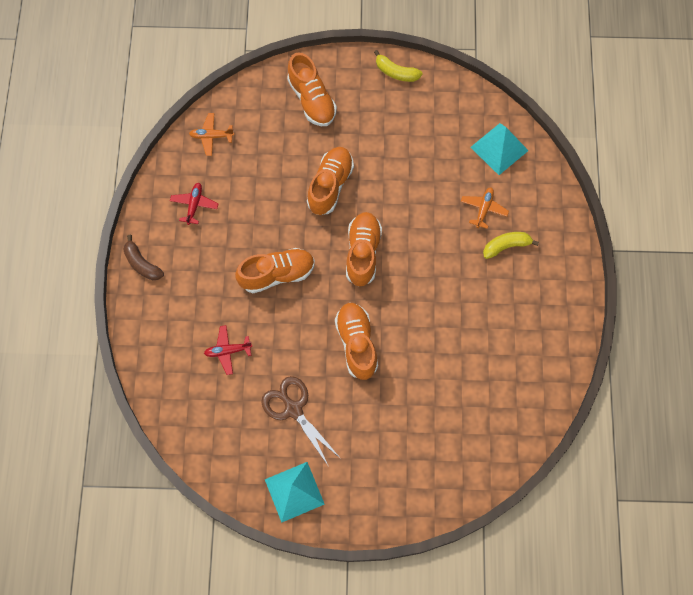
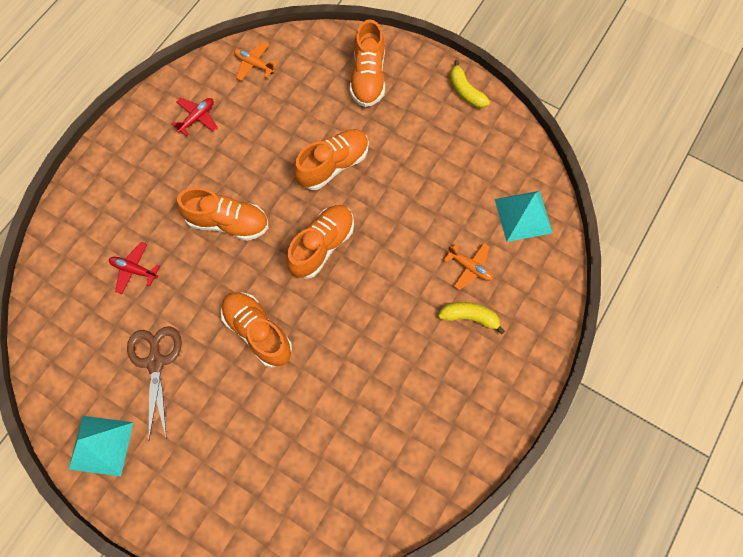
camera: 30 degrees right, 0 degrees up
(142, 263) = (115, 146): brown banana -> none
(356, 344) = (258, 332): orange shoe -> orange shoe turned 60 degrees counterclockwise
(483, 209) = (469, 267): orange plane -> orange plane turned 75 degrees clockwise

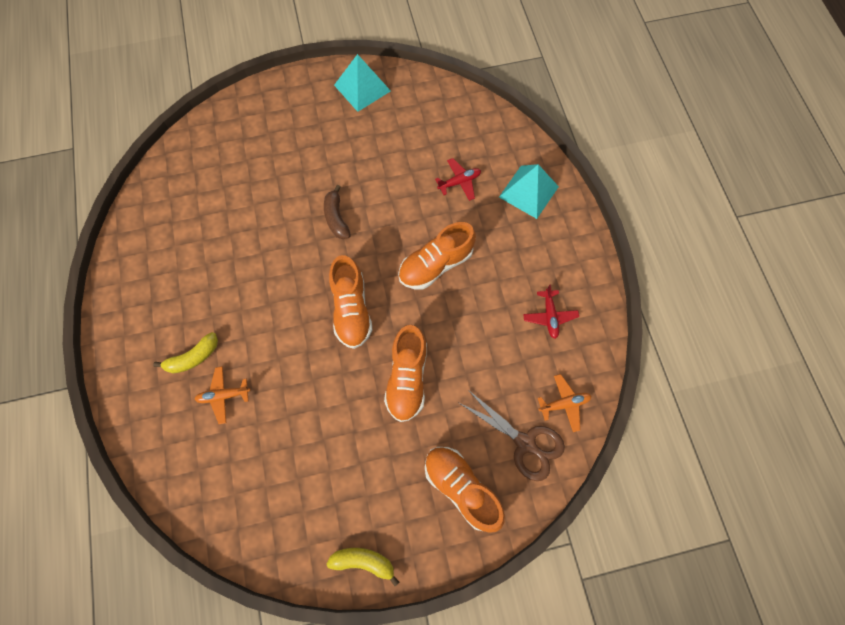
camera: 135 degrees right, 0 degrees up
(155, 362) = (382, 148): brown scissors -> brown scissors (525, 443)
(258, 332) = (336, 218): orange shoe -> brown banana
(523, 215) = (213, 482): turquoise pyramid -> turquoise pyramid (528, 192)

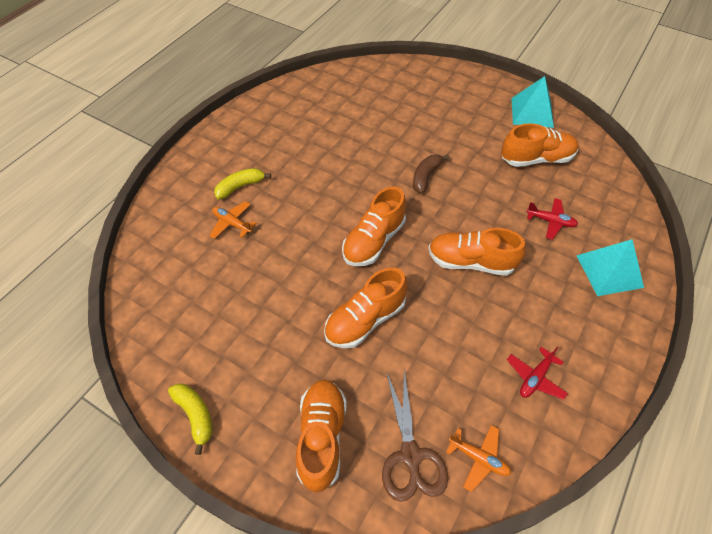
camera: 45 degrees right, 15 degrees down
(193, 357) = (240, 186): yellow banana -> yellow banana turned 135 degrees clockwise
(403, 132) = (536, 159): none -> orange shoe

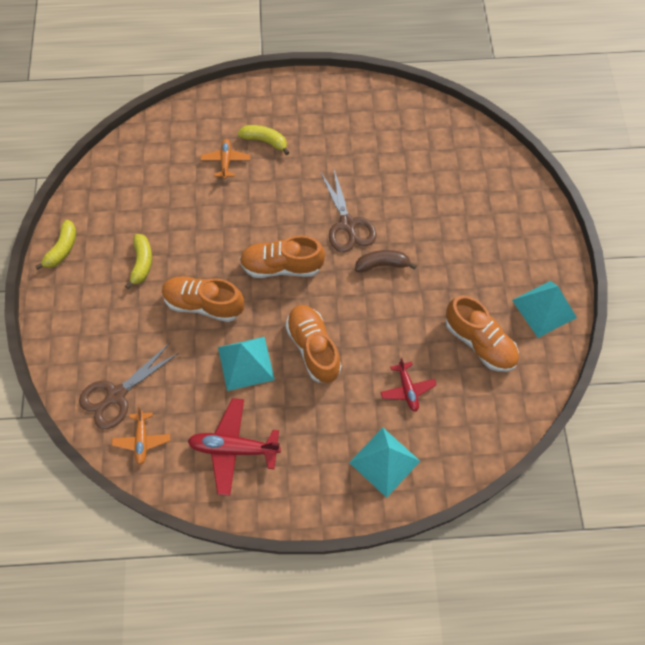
camera: 55 degrees right, 10 degrees up
(278, 348) = (142, 263): none -> yellow banana
(322, 437) = (95, 332): orange shoe -> none
(371, 178) = (347, 225): none -> brown scissors
(451, 319) = (246, 363): none -> turquoise pyramid
(535, 377) = (234, 448): red plane -> red plane, size x1.68

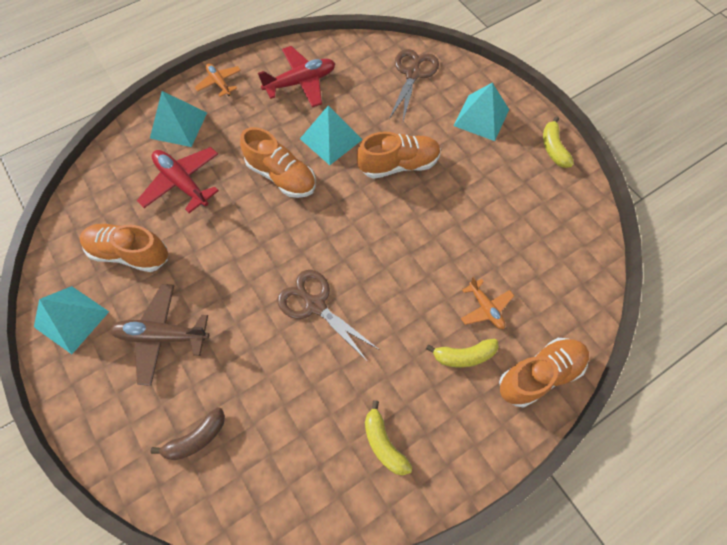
camera: 150 degrees right, 0 degrees up
(94, 311) = (481, 117): none -> turquoise pyramid
(142, 263) = (478, 170): yellow banana -> yellow banana (383, 443)
(142, 440) = (371, 58): orange plane -> orange plane (219, 83)
(282, 266) = (353, 230): orange shoe -> orange shoe (539, 375)
(382, 264) = (257, 281): brown banana -> brown banana (196, 438)
(407, 389) = (182, 183): red plane -> red plane, size x1.68
(475, 259) = (162, 336): none -> brown plane

